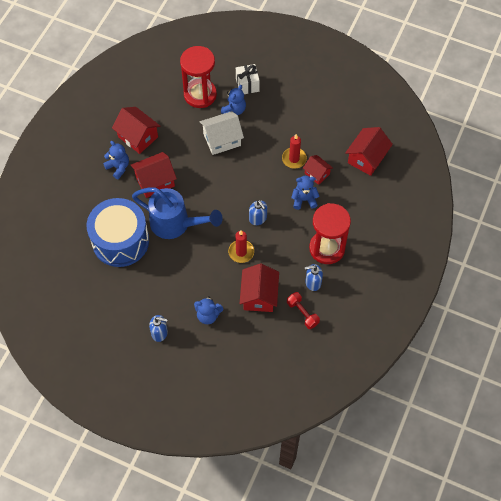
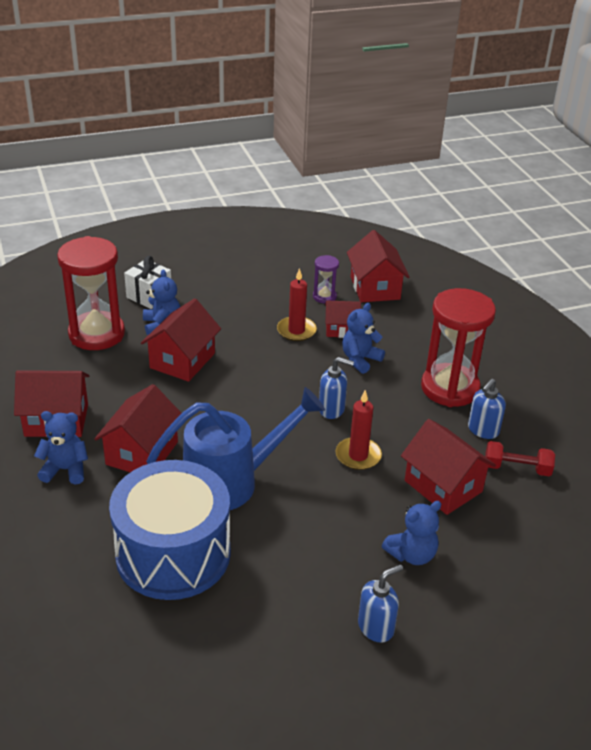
camera: 45 degrees left, 25 degrees down
(222, 140) = (182, 360): white house -> red house
(333, 146) = (324, 297): none -> purple hourglass

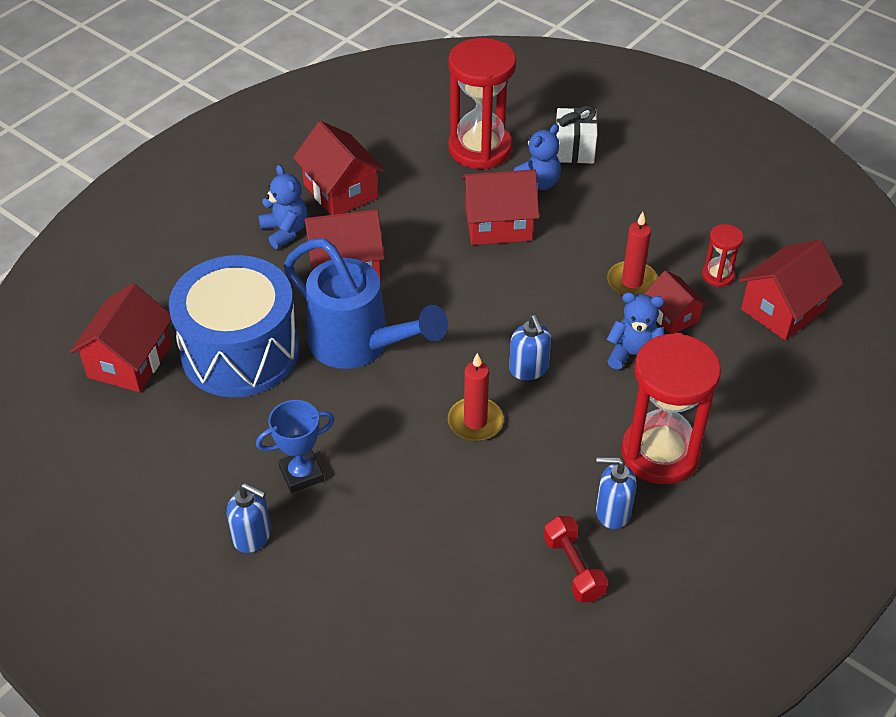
camera: 60 degrees right, 10 degrees up
(324, 297) = (718, 275): purple hourglass -> red hourglass
(335, 570) = (301, 474): none -> blue trophy
(411, 554) = (366, 525): blue teddy bear -> none
(443, 486) = (488, 512): red house -> red house (129, 361)

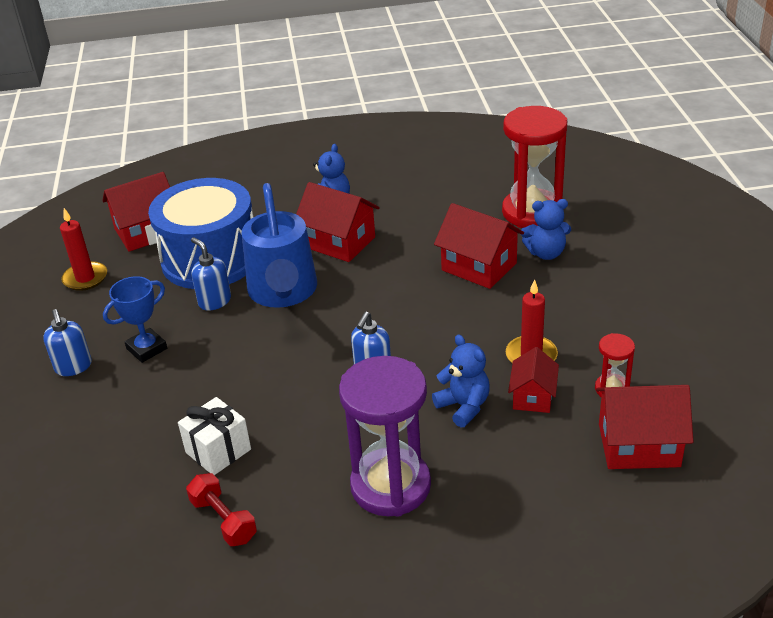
camera: 45 degrees right, 10 degrees down
(301, 474) = (147, 349): blue trophy -> blue trophy turned 60 degrees counterclockwise
(340, 191) = (397, 196): red house -> none
(475, 422) = (291, 382): red candle -> red candle (85, 278)
(573, 568) = (224, 520): red dumbbell -> red dumbbell turned 60 degrees counterclockwise
(574, 150) = (606, 244): white gift -> white gift (218, 451)
(612, 512) = (301, 502): blue soap dispenser -> blue soap dispenser (214, 301)
(660, 453) = (390, 486): red hourglass -> purple hourglass

